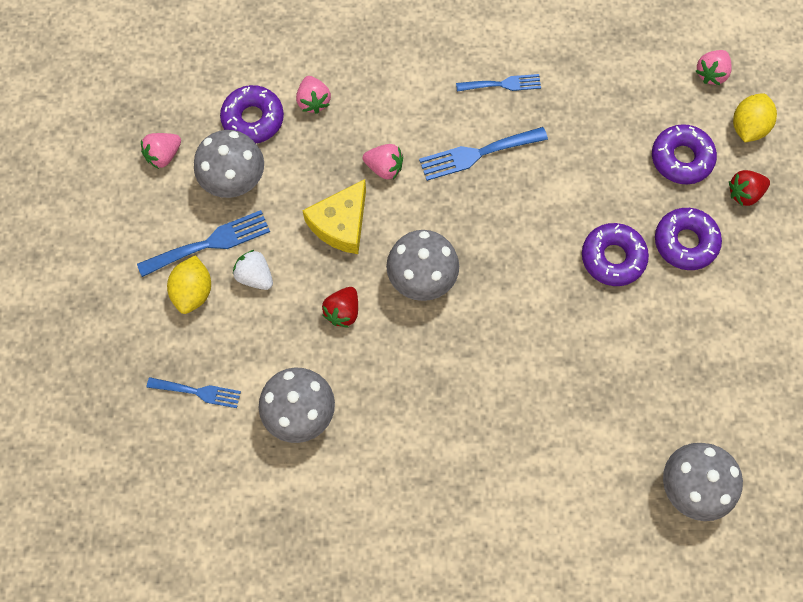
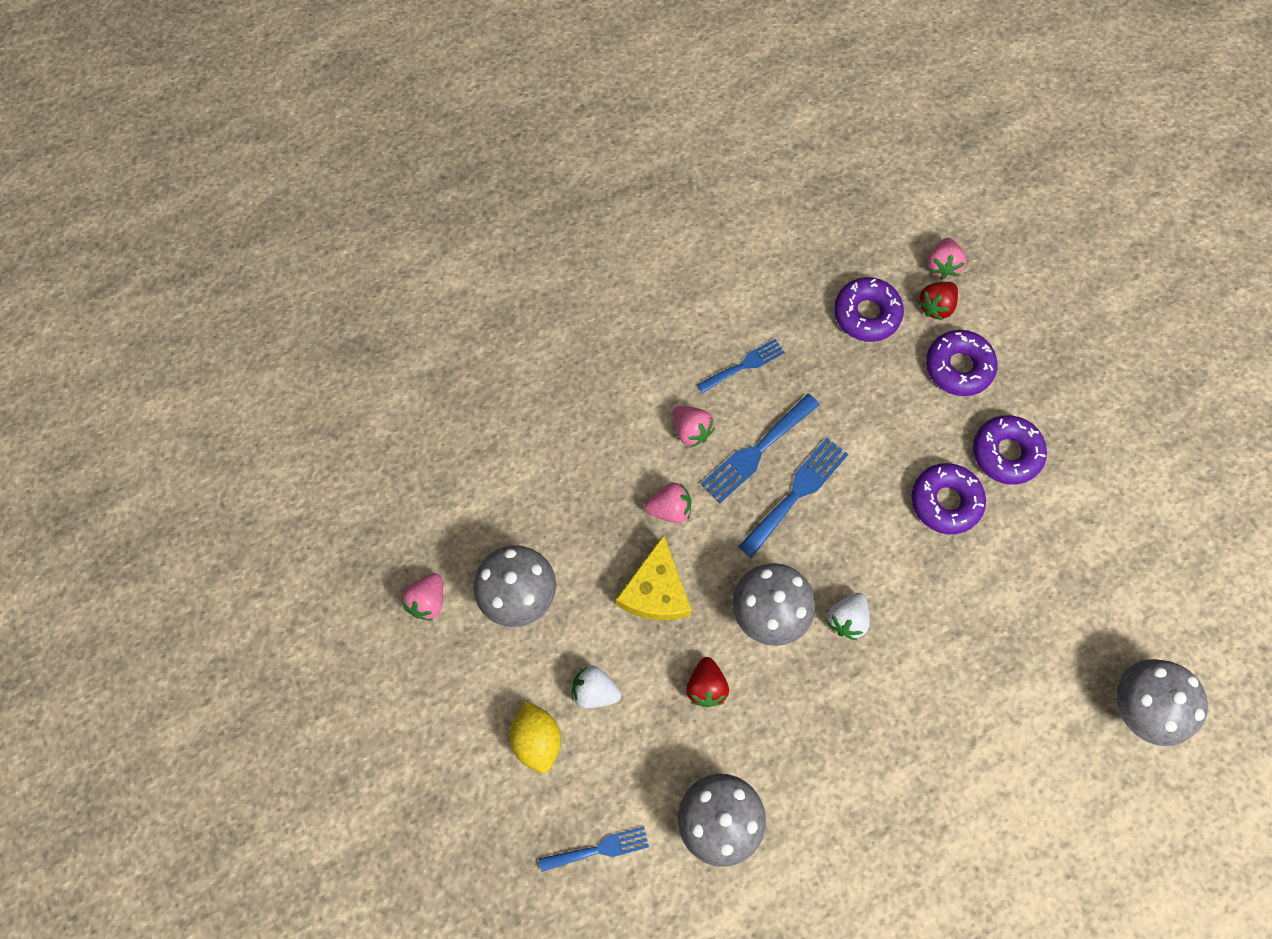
camera: 25 degrees left, 0 degrees up
(210, 243) = (528, 676): blue fork -> blue fork (797, 493)
(253, 119) = (504, 516): purple donut -> purple donut (866, 314)
(313, 101) = (559, 469): pink strawberry -> pink strawberry (691, 430)
(482, 311) = (847, 619): none -> white strawberry
(744, 193) = (1035, 377): red strawberry -> red strawberry (935, 306)
(748, 127) = (1004, 306): yellow lemon -> none

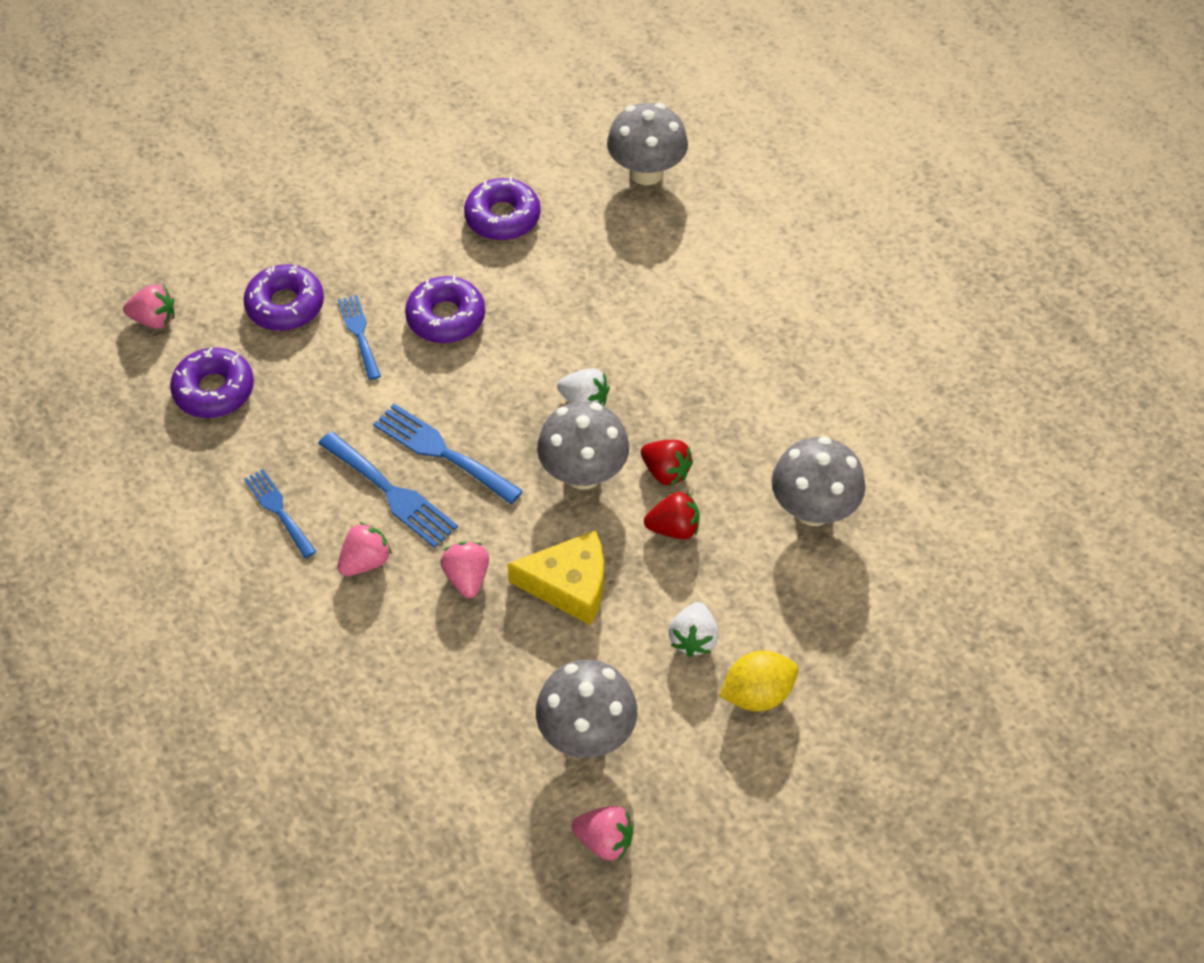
camera: 95 degrees left, 15 degrees down
(599, 849) = (865, 619): blue fork -> blue fork (359, 333)
(935, 306) = (207, 325): red strawberry -> red strawberry (666, 472)
(1006, 453) = (388, 266): purple donut -> purple donut (502, 217)

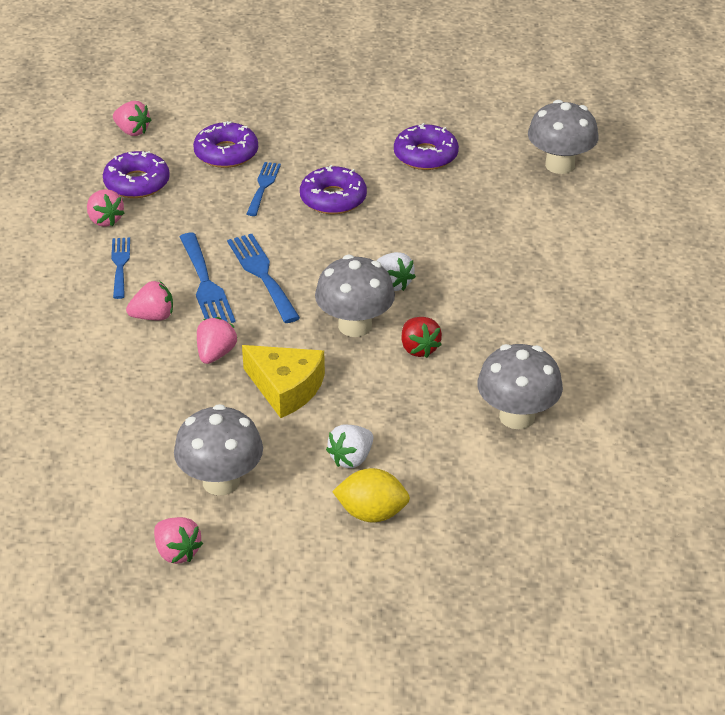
camera: 30 degrees right, 15 degrees down
(216, 457) = (105, 220): none -> pink strawberry
(674, 528) = (395, 385): red strawberry -> none

